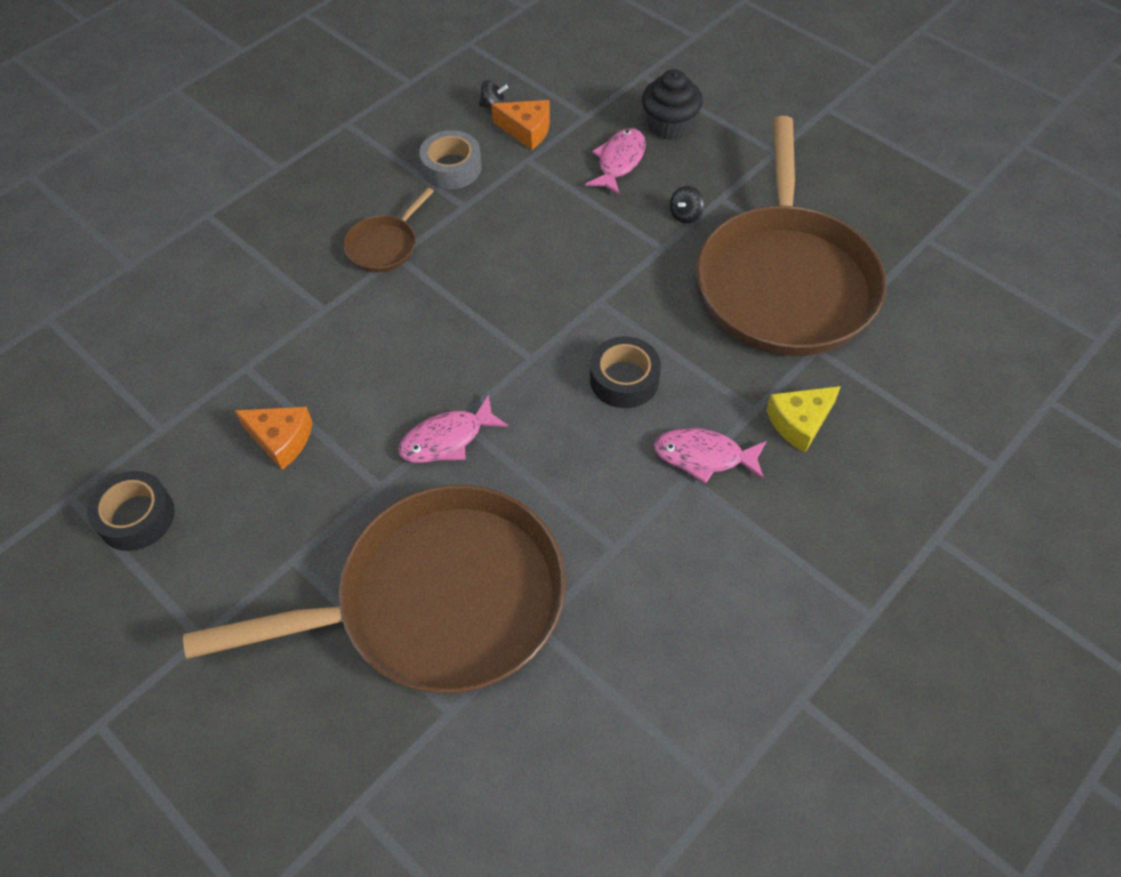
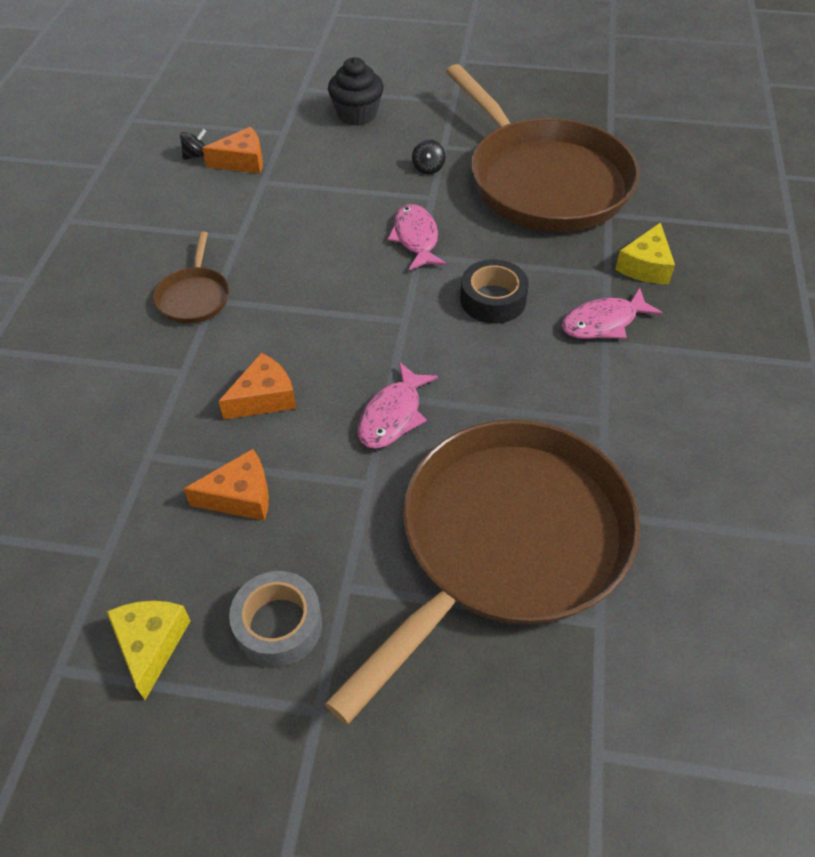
camera: 35 degrees left, 5 degrees down
(136, 517) = (151, 645): black tape -> yellow cheese
(364, 366) = (264, 398): none -> orange cheese
(451, 168) = (201, 214): grey tape -> grey tape (278, 625)
(619, 161) = (341, 153): pink fish -> pink fish (416, 238)

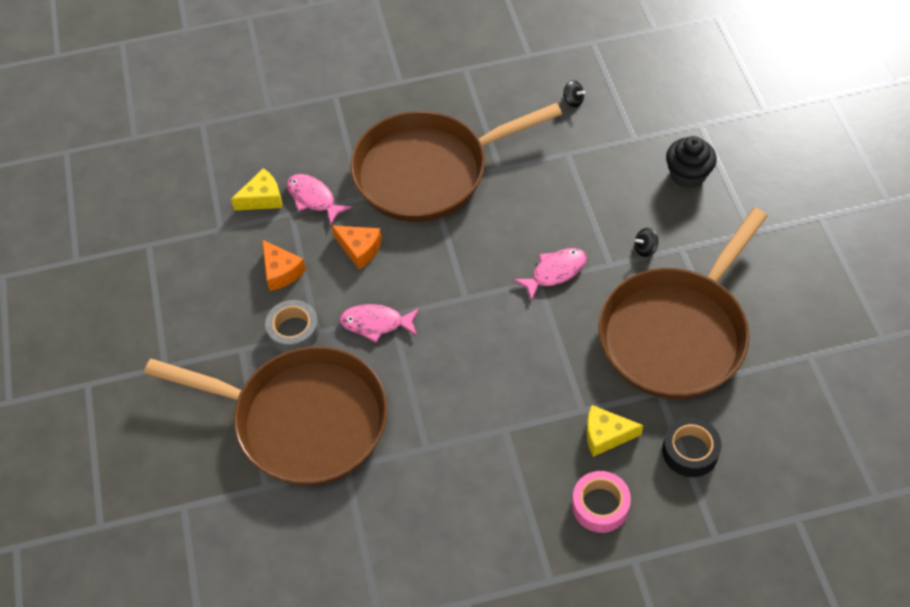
camera: 70 degrees right, 5 degrees up
(151, 645) = (175, 276): yellow cheese -> yellow cheese (262, 198)
(194, 297) = (428, 172): brown pan -> brown pan, size x2.47
(242, 161) = (582, 130): orange cheese -> none
(278, 625) = (206, 327): grey tape -> grey tape (294, 331)
(493, 300) = (513, 344): black tape -> black tape (690, 451)
(603, 323) = (524, 422): pink fish -> pink fish (313, 198)
(731, 297) = (600, 505): none -> pink tape

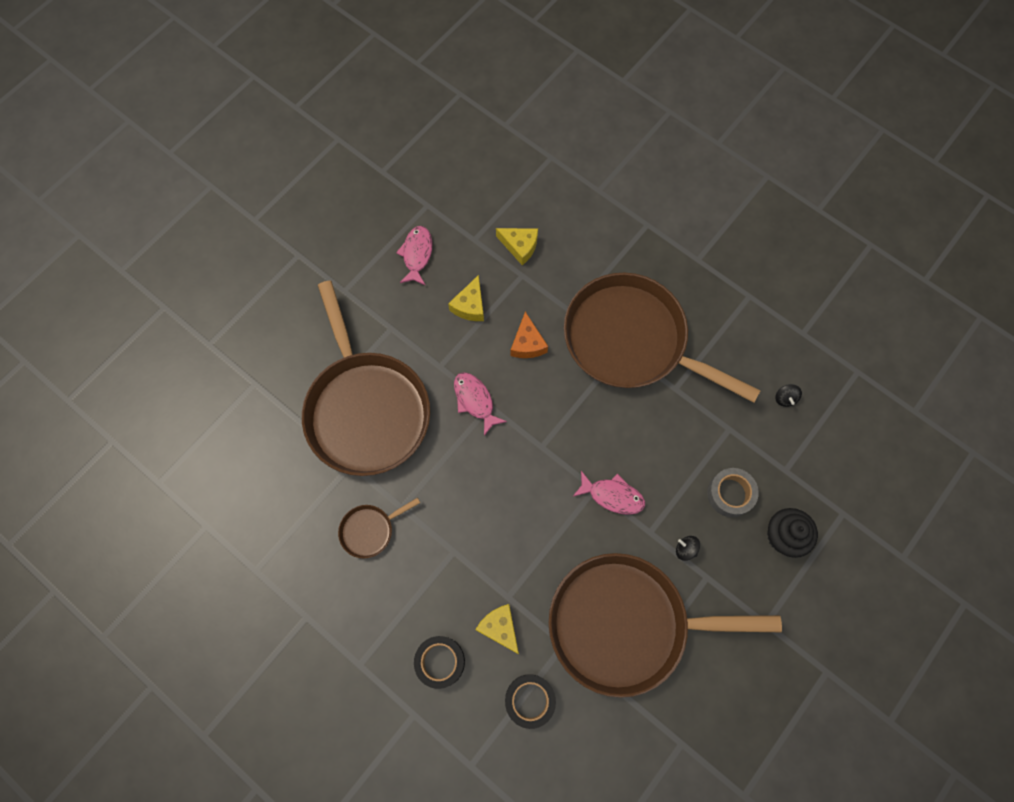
camera: 50 degrees right, 15 degrees up
(281, 271) = (470, 306): orange cheese -> yellow cheese
(294, 331) = (429, 351): grey tape -> grey tape (730, 494)
(313, 198) = (546, 280): pink fish -> pink fish (417, 254)
(425, 490) = (370, 530): none -> brown pan
(600, 505) = (440, 662): pink tape -> black tape

